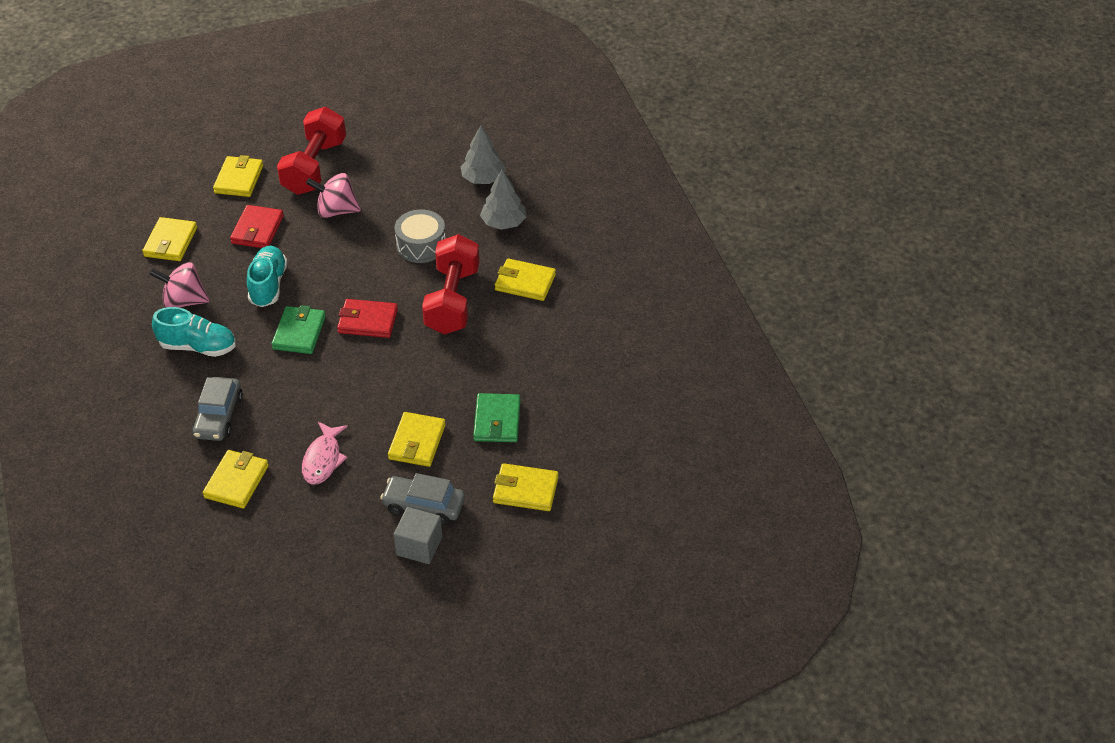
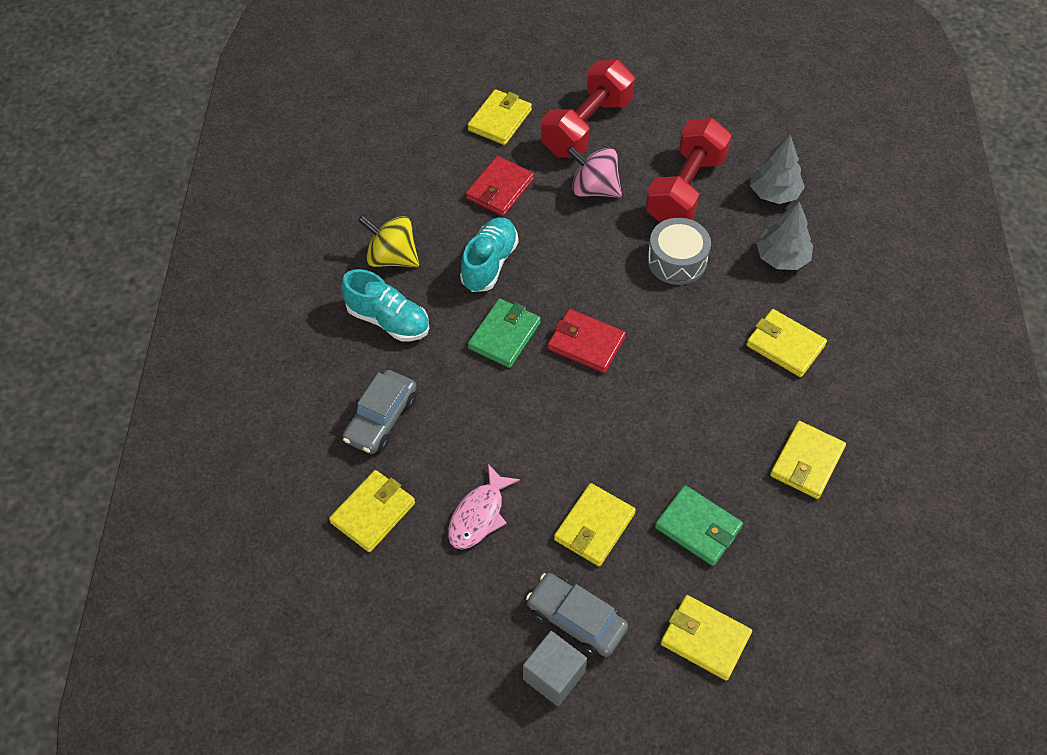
camera: 20 degrees right, 10 degrees up
(170, 242) = (402, 178): yellow wallet -> yellow wallet (806, 462)
(184, 301) = (392, 257): pink spinning top -> yellow spinning top
(452, 300) = (692, 344): red dumbbell -> red dumbbell (685, 189)
(497, 420) = (698, 527): green wallet -> green wallet turned 75 degrees counterclockwise

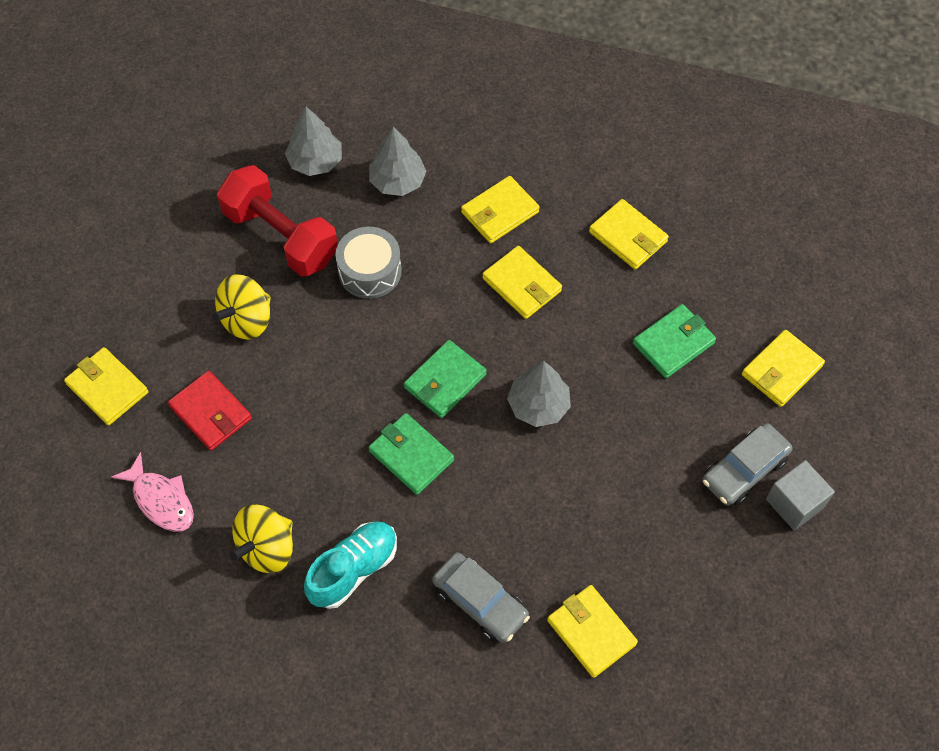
camera: 75 degrees left, 5 degrees up
(479, 515) = (617, 530): pink fish -> pink fish (161, 500)
(489, 263) = (311, 448): turquoise shoe -> none
(586, 126) = (155, 303): red dumbbell -> none
(586, 343) = (445, 381): red wallet -> green wallet
(587, 422) = (538, 405): none -> grey tree
(594, 189) = (247, 320): pink spinning top -> yellow spinning top
(594, 526) = (653, 429): yellow wallet -> yellow wallet (521, 285)

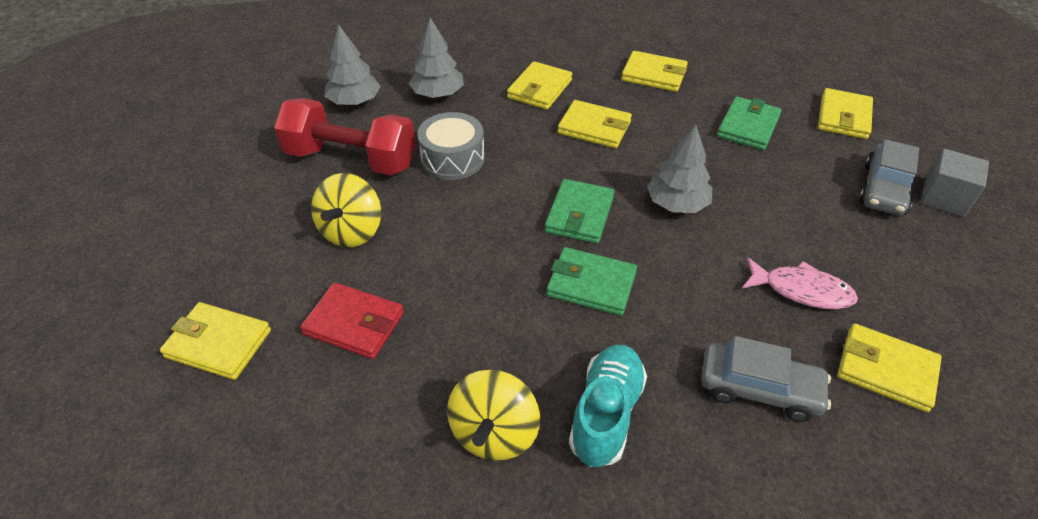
camera: 25 degrees left, 15 degrees down
(161, 500) = (337, 433): pink fish -> pink fish (801, 290)

